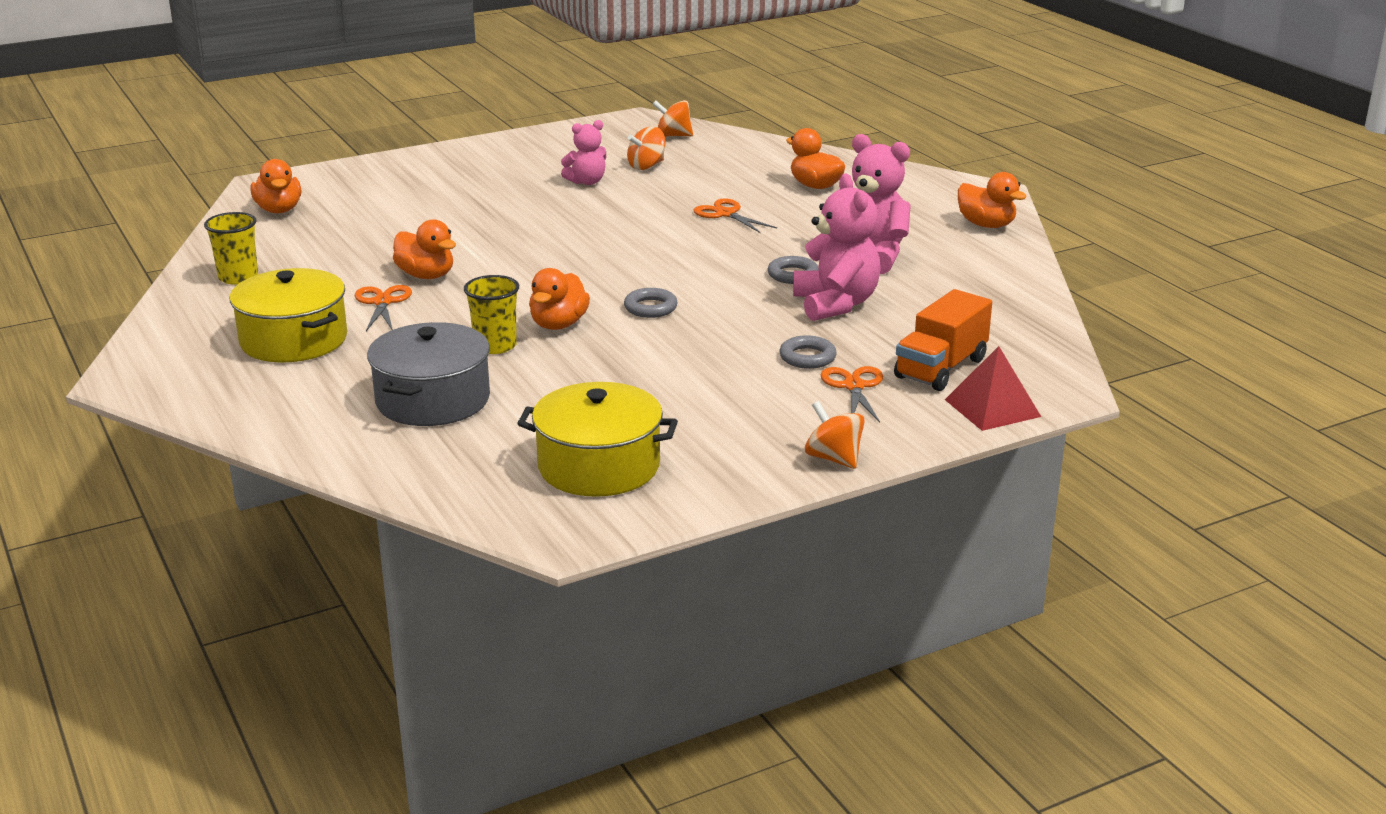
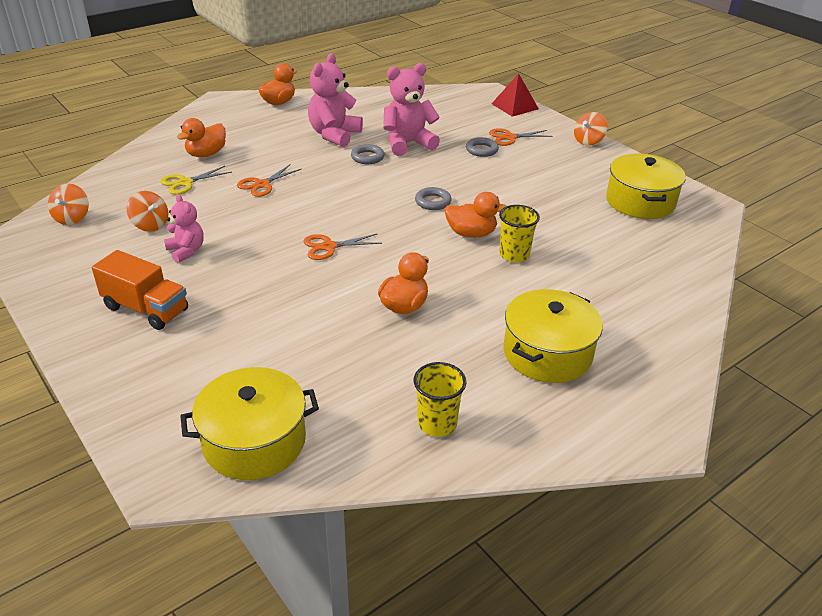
camera: 100 degrees left, 10 degrees up
(279, 210) = (254, 441): orange duck -> yellow pot
(383, 302) = (462, 319): orange scissors -> orange scissors (329, 247)
(433, 400) = (602, 268): grey pot -> none
(740, 178) = (185, 183): none -> yellow scissors
(941, 368) = (478, 117): orange truck -> orange truck (146, 309)

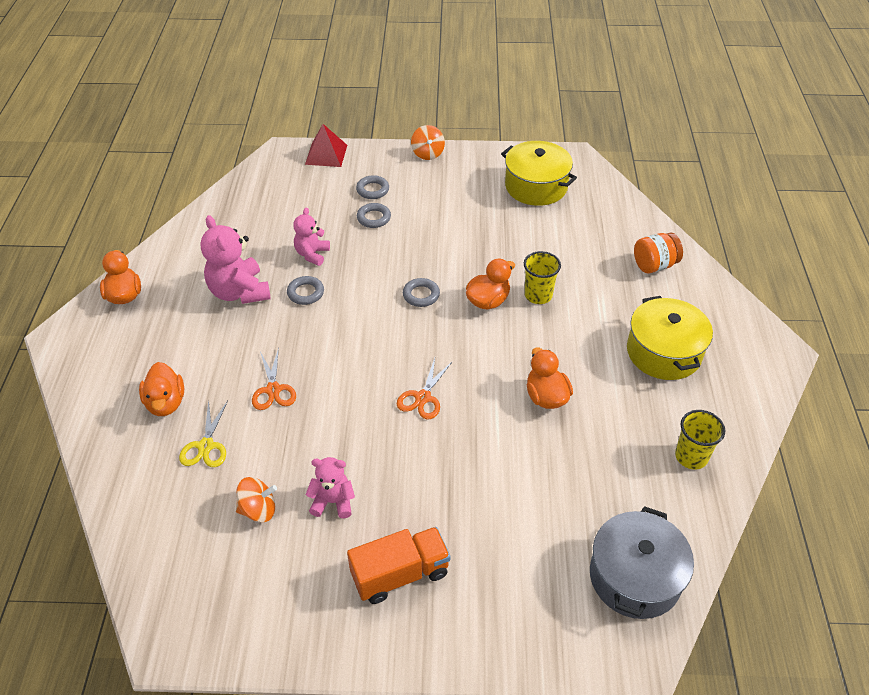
camera: 50 degrees left, 10 degrees up
(72, 218) = (176, 571): orange spinning top -> none
(254, 441) = (635, 577): yellow pot -> grey pot
(408, 144) = (312, 254): pink teddy bear -> pink teddy bear, size x0.59
(510, 137) = (372, 190): orange scissors -> grey ring
(651, 303) = (654, 265): none -> orange jar

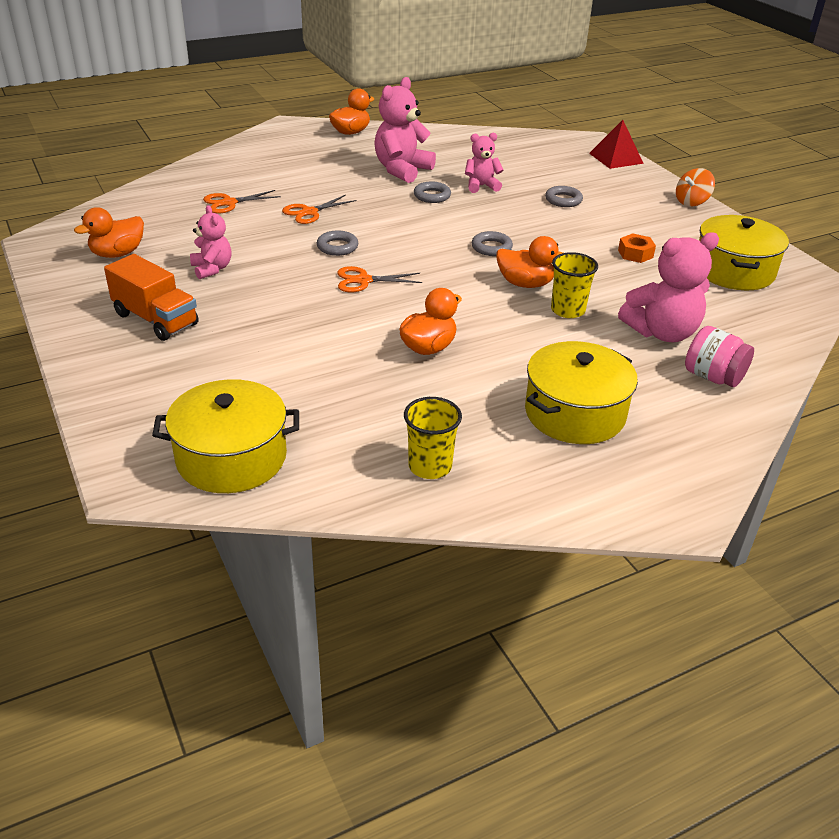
camera: 60 degrees right, 10 degrees down
(166, 403) = (259, 177): orange duck -> orange duck (117, 254)
(206, 446) = (229, 203): yellow scissors -> orange scissors
(258, 509) = (182, 240): orange spinning top -> none
(372, 190) = (600, 190): grey ring -> grey ring (337, 247)
(482, 221) = (635, 254): none -> orange nut
(592, 262) = (662, 332): none -> pink teddy bear
(635, 577) = (231, 457): grey pot -> yellow pot
(654, 265) = (712, 377): orange jar -> pink jar

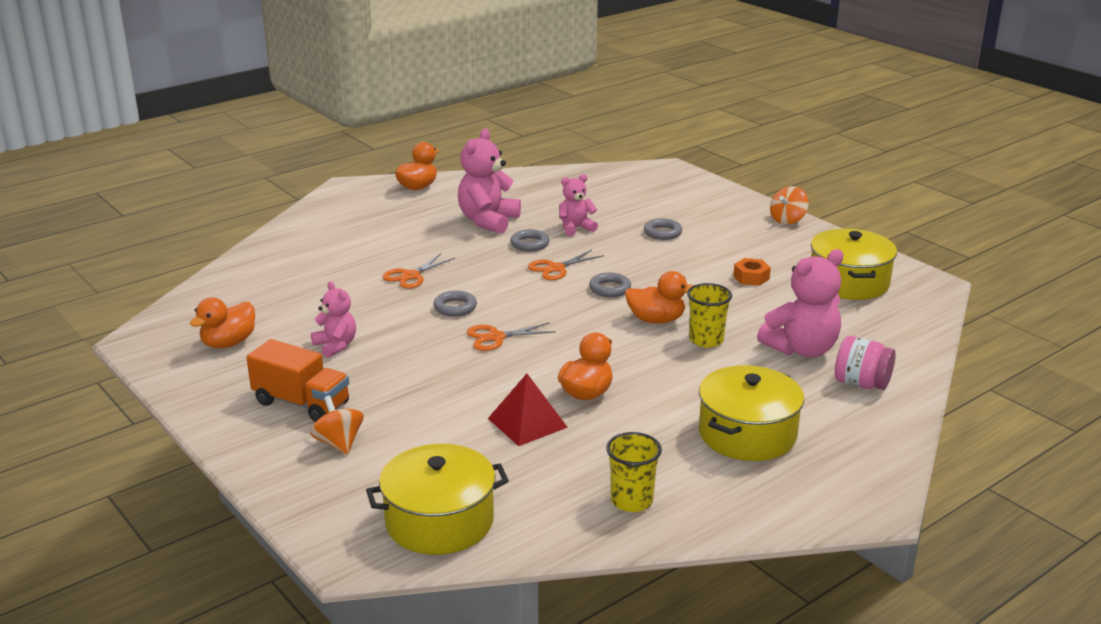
camera: 10 degrees left, 10 degrees down
(172, 363) = (339, 443): none -> orange spinning top
(229, 203) = (322, 276): orange scissors -> orange scissors (556, 268)
(616, 158) = (699, 184): red pyramid -> red pyramid (527, 423)

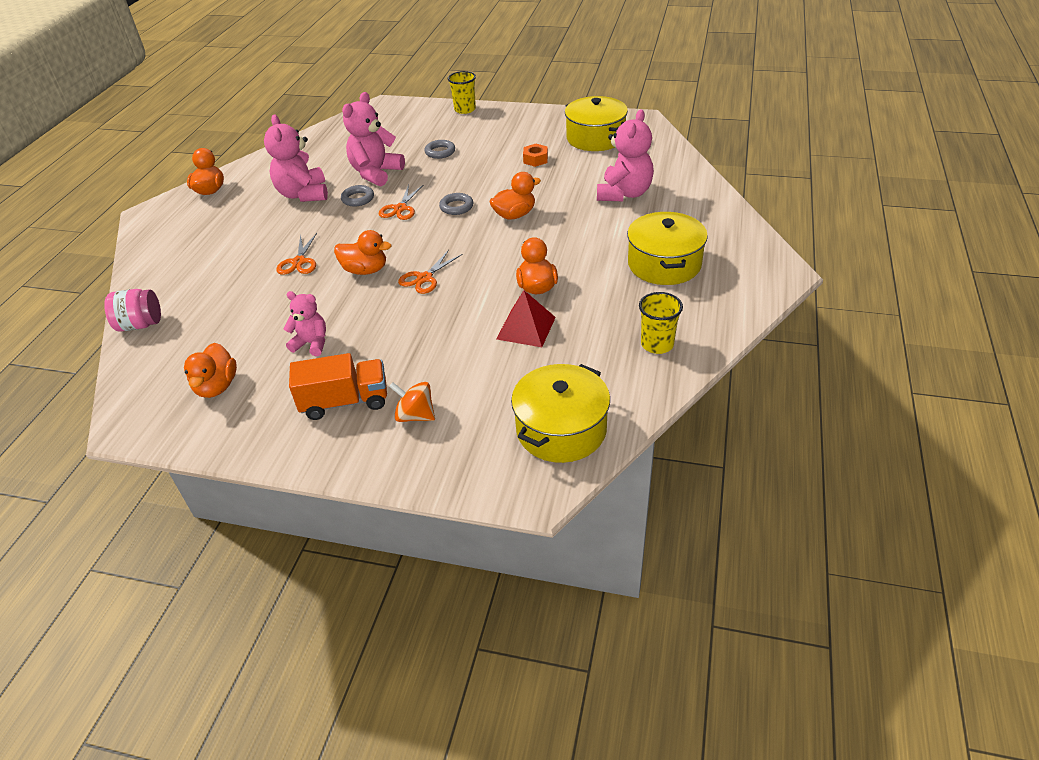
camera: 35 degrees left, 15 degrees up
(455, 307) = (365, 270): grey ring -> orange duck
(575, 228) = (376, 173): pink teddy bear -> pink teddy bear, size x1.68
(706, 340) = (562, 214): yellow cup -> yellow cup (465, 109)
(787, 220) = (508, 111): orange spinning top -> none
(861, 383) = (683, 200): pink jar -> pink jar (140, 324)

